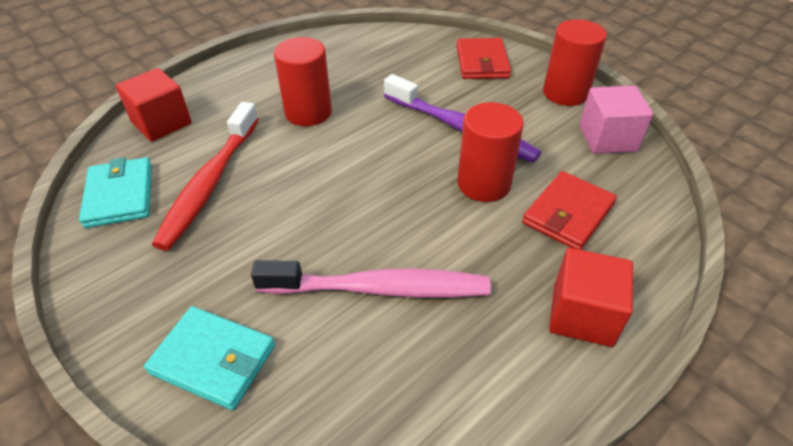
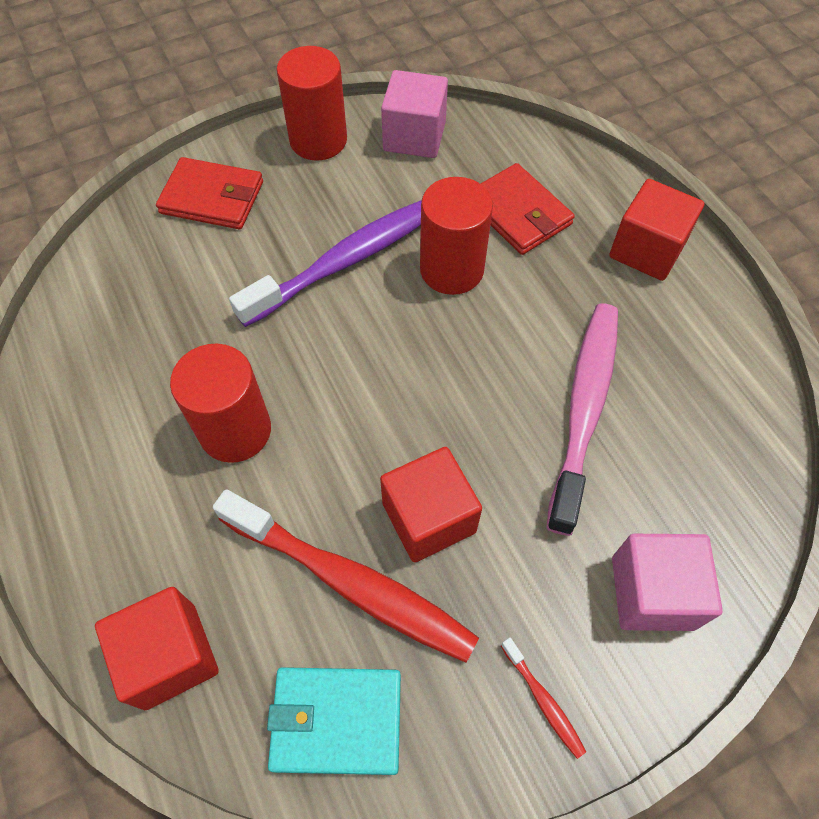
camera: 75 degrees left, 15 degrees up
(125, 297) = (543, 701): none -> red toothbrush
(213, 359) = (652, 592): turquoise wallet -> pink cube
(262, 211) = (429, 517): none -> red cube

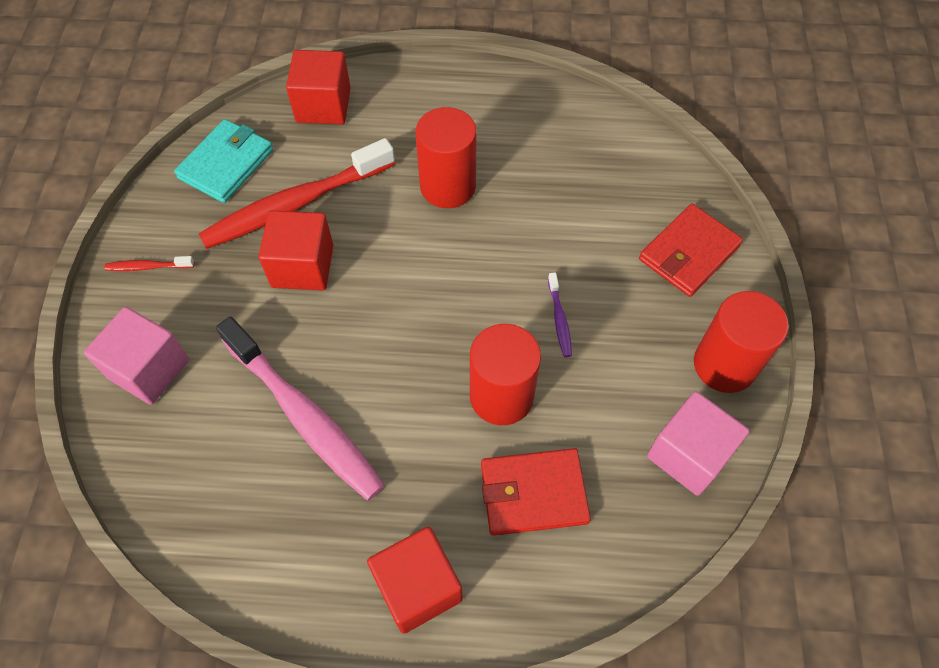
camera: 120 degrees right, 0 degrees up
(345, 261) = (559, 319): purple toothbrush -> purple toothbrush, size x0.41

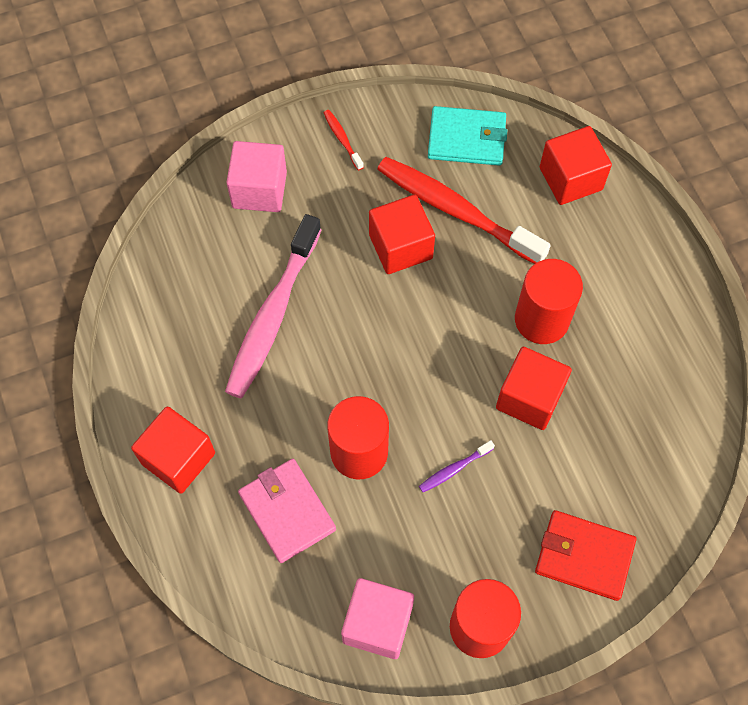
camera: 65 degrees right, 5 degrees up
(519, 229) = (529, 398): none -> red cube
(533, 493) = (287, 511): red wallet -> pink wallet

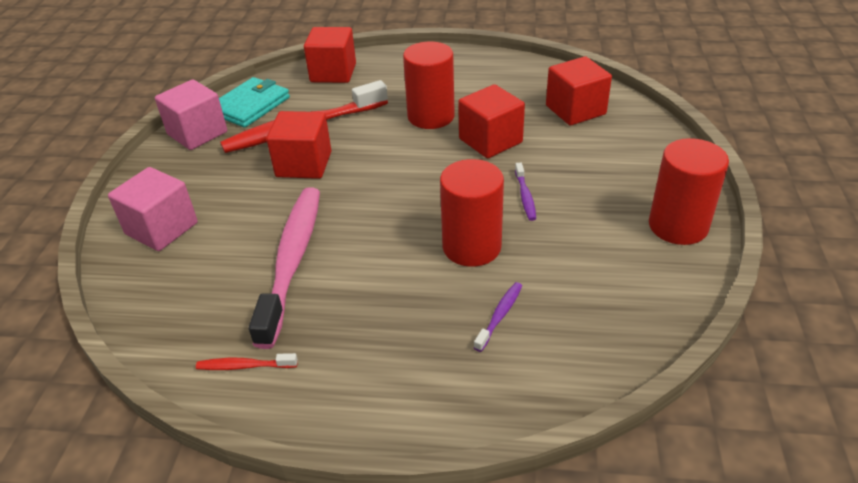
camera: 60 degrees left, 25 degrees down
(178, 458) = (384, 385): red cube -> red cube (575, 110)
(272, 315) = (292, 260): pink toothbrush -> pink toothbrush turned 135 degrees counterclockwise
(287, 511) = (500, 315): pink wallet -> purple toothbrush
(342, 139) = (174, 165): red toothbrush -> red toothbrush (244, 366)
(377, 624) = (649, 288): pink cube -> pink cube (197, 133)
(584, 556) = (639, 154): red wallet -> none

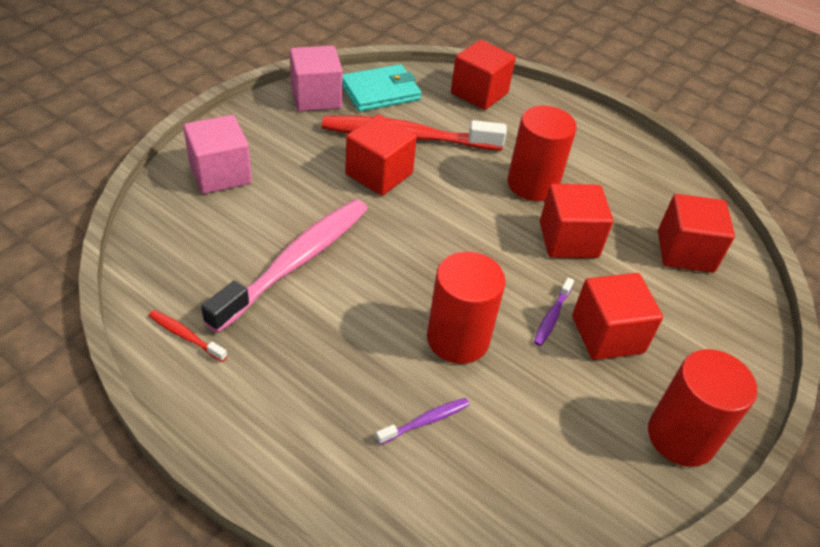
camera: 25 degrees right, 5 degrees up
(573, 188) = (607, 334): none -> red cube

